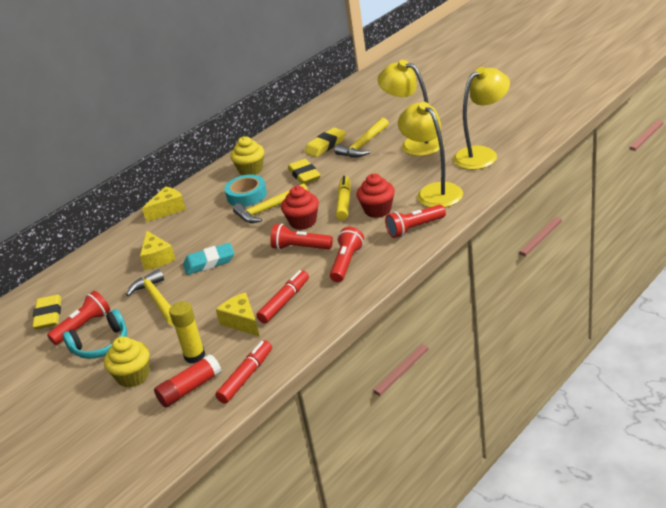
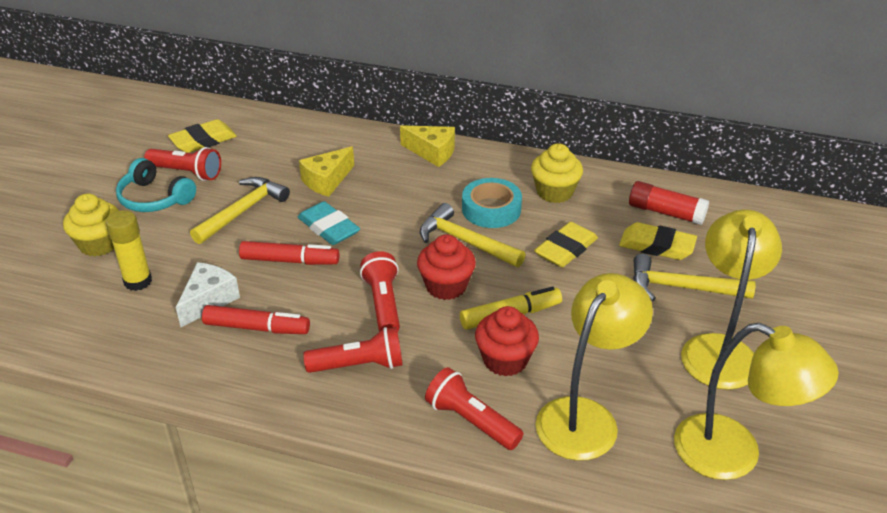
camera: 60 degrees right, 5 degrees up
(190, 389) = (77, 299): red glue stick -> red glue stick (666, 212)
(242, 322) = (209, 300): yellow cheese -> white cheese
(246, 377) = (99, 342): red marker -> red marker (289, 260)

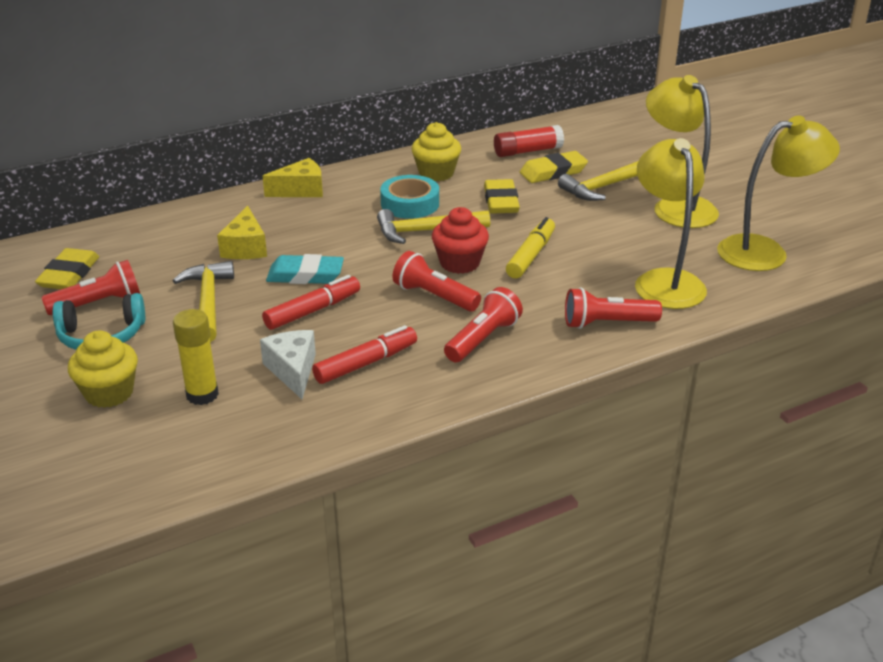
camera: 45 degrees left, 5 degrees down
(505, 360) = (570, 280): red cupcake -> none

